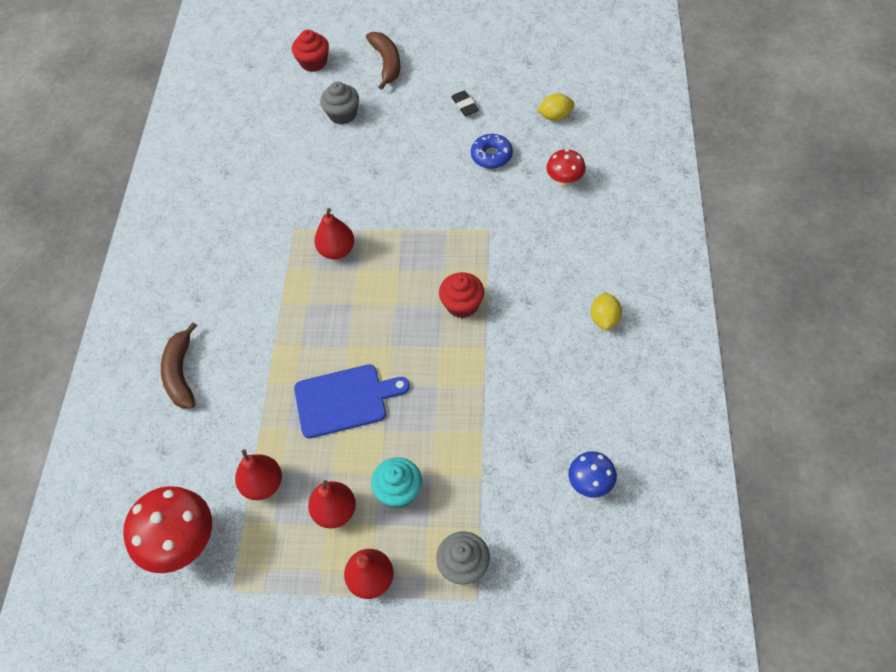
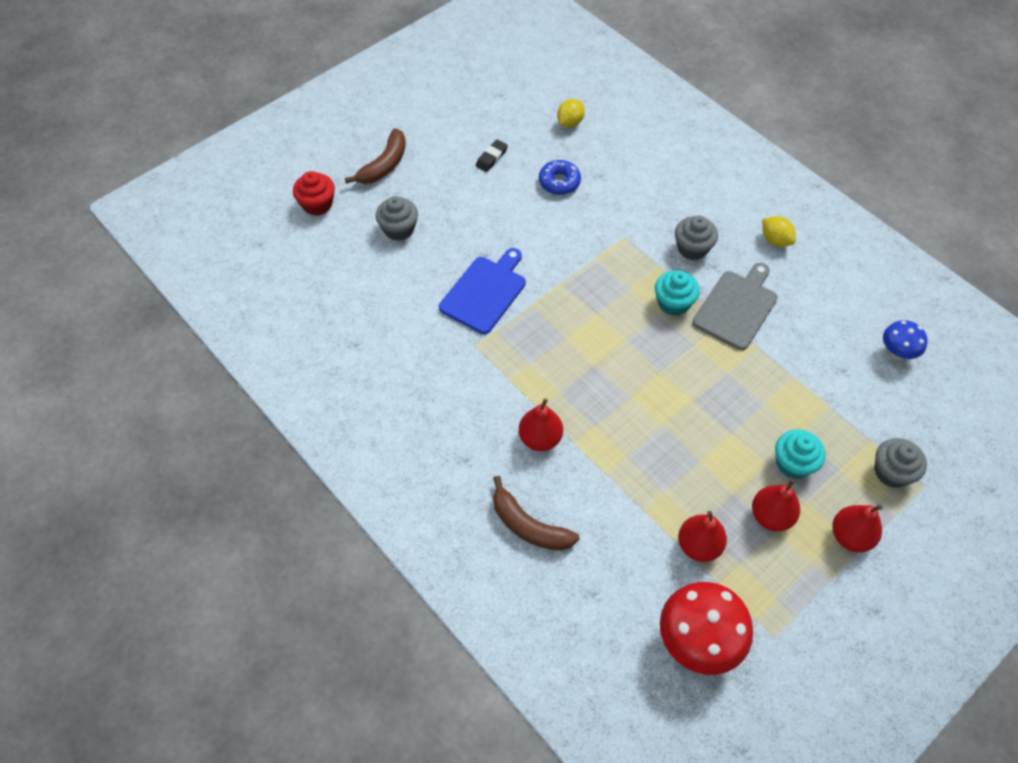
camera: 50 degrees left, 0 degrees up
(337, 250) = (531, 335): red pear -> red pear (540, 438)
(345, 400) = (678, 436): blue cutting board -> blue cutting board (485, 292)
(387, 63) = (384, 165): brown banana -> brown banana turned 90 degrees clockwise
(462, 305) = (673, 303): red cupcake -> turquoise cupcake
(465, 105) = (491, 158): black eraser -> black eraser turned 75 degrees counterclockwise
(506, 345) = (737, 307): none -> grey cutting board
(529, 276) = (692, 248): none -> grey cupcake
(564, 181) = (634, 165): red mushroom -> none

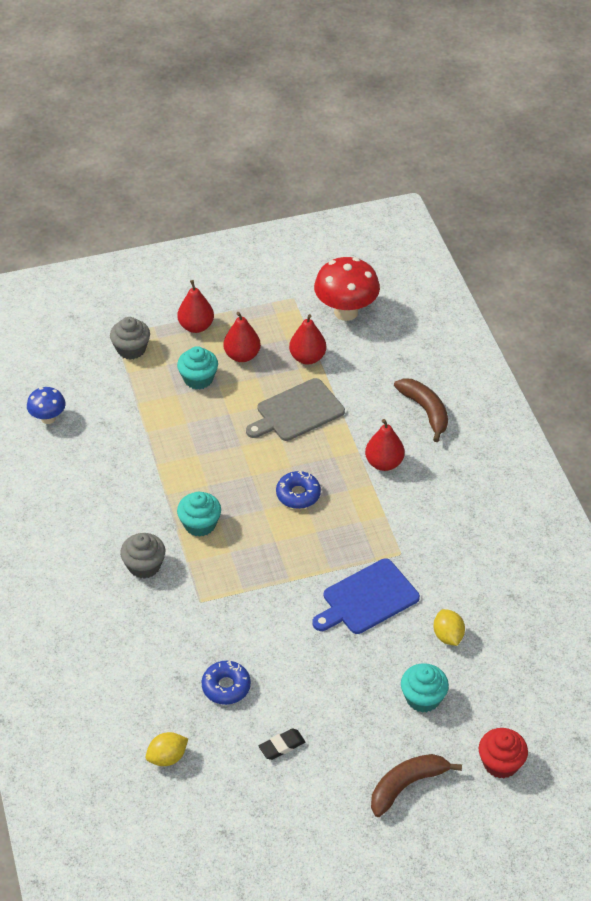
camera: 155 degrees left, 10 degrees down
(399, 229) = (423, 698): grey cupcake -> turquoise cupcake
(604, 368) = (298, 494): none -> blue donut
(737, 307) = (147, 500): grey cutting board -> grey cutting board (297, 411)
(775, 240) = (61, 544): yellow lemon -> yellow lemon (448, 636)

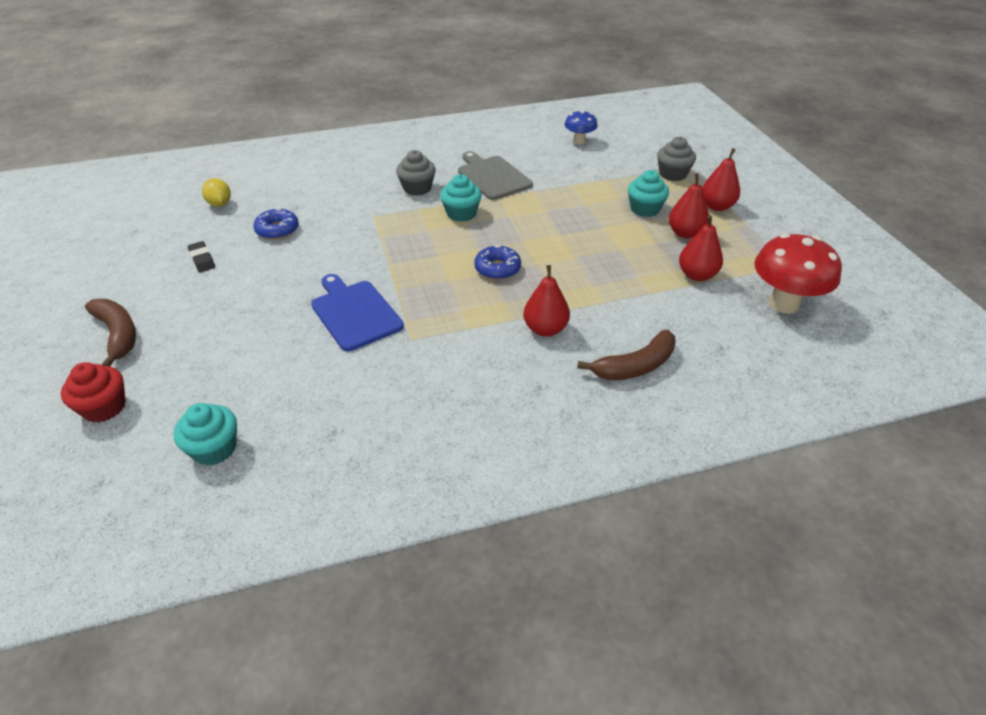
camera: 90 degrees right, 5 degrees down
(297, 411) = (613, 268): grey cutting board -> grey cutting board (492, 176)
(423, 698) = (215, 349): turquoise cupcake -> turquoise cupcake (214, 448)
(448, 636) = (289, 372): yellow lemon -> none

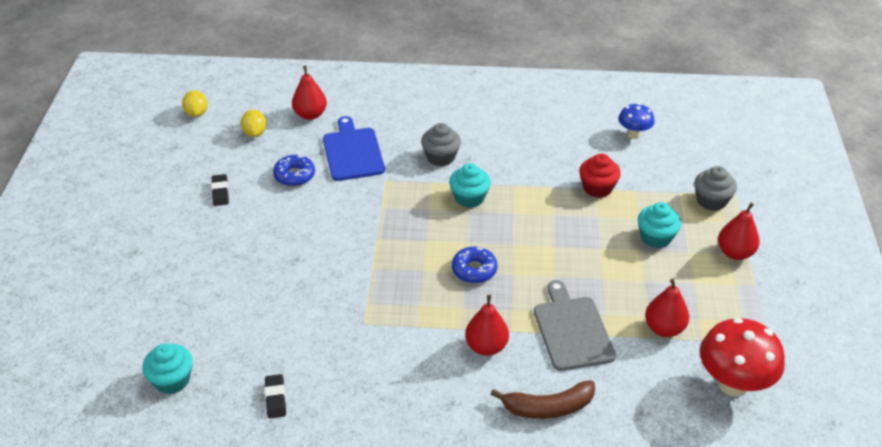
camera: 20 degrees right, 0 degrees up
(104, 407) = (103, 319): red cupcake -> red cupcake (597, 188)
(118, 335) = (132, 252): brown banana -> none
(149, 199) = (196, 113): none -> yellow lemon
(347, 434) = (275, 398): none -> black eraser
(355, 313) = (327, 283): blue cutting board -> blue cutting board (353, 152)
(492, 176) = (521, 160): grey cutting board -> grey cutting board (572, 330)
(685, 233) = (681, 277): red pear -> red pear (310, 115)

